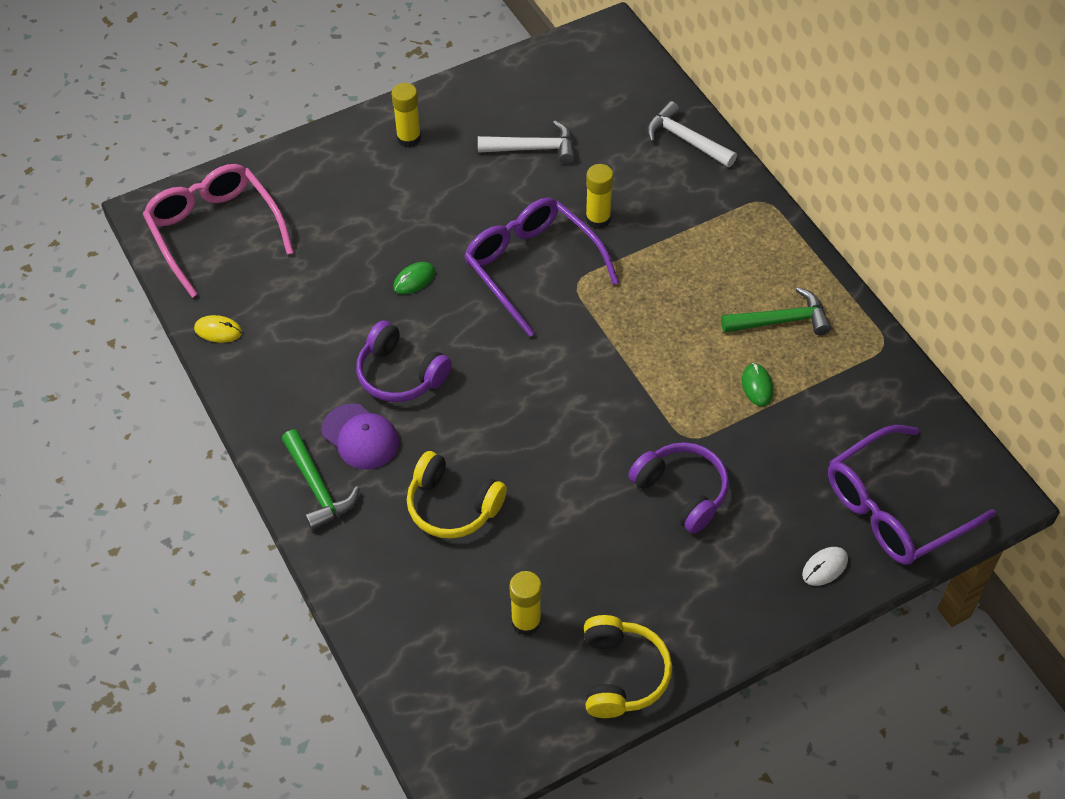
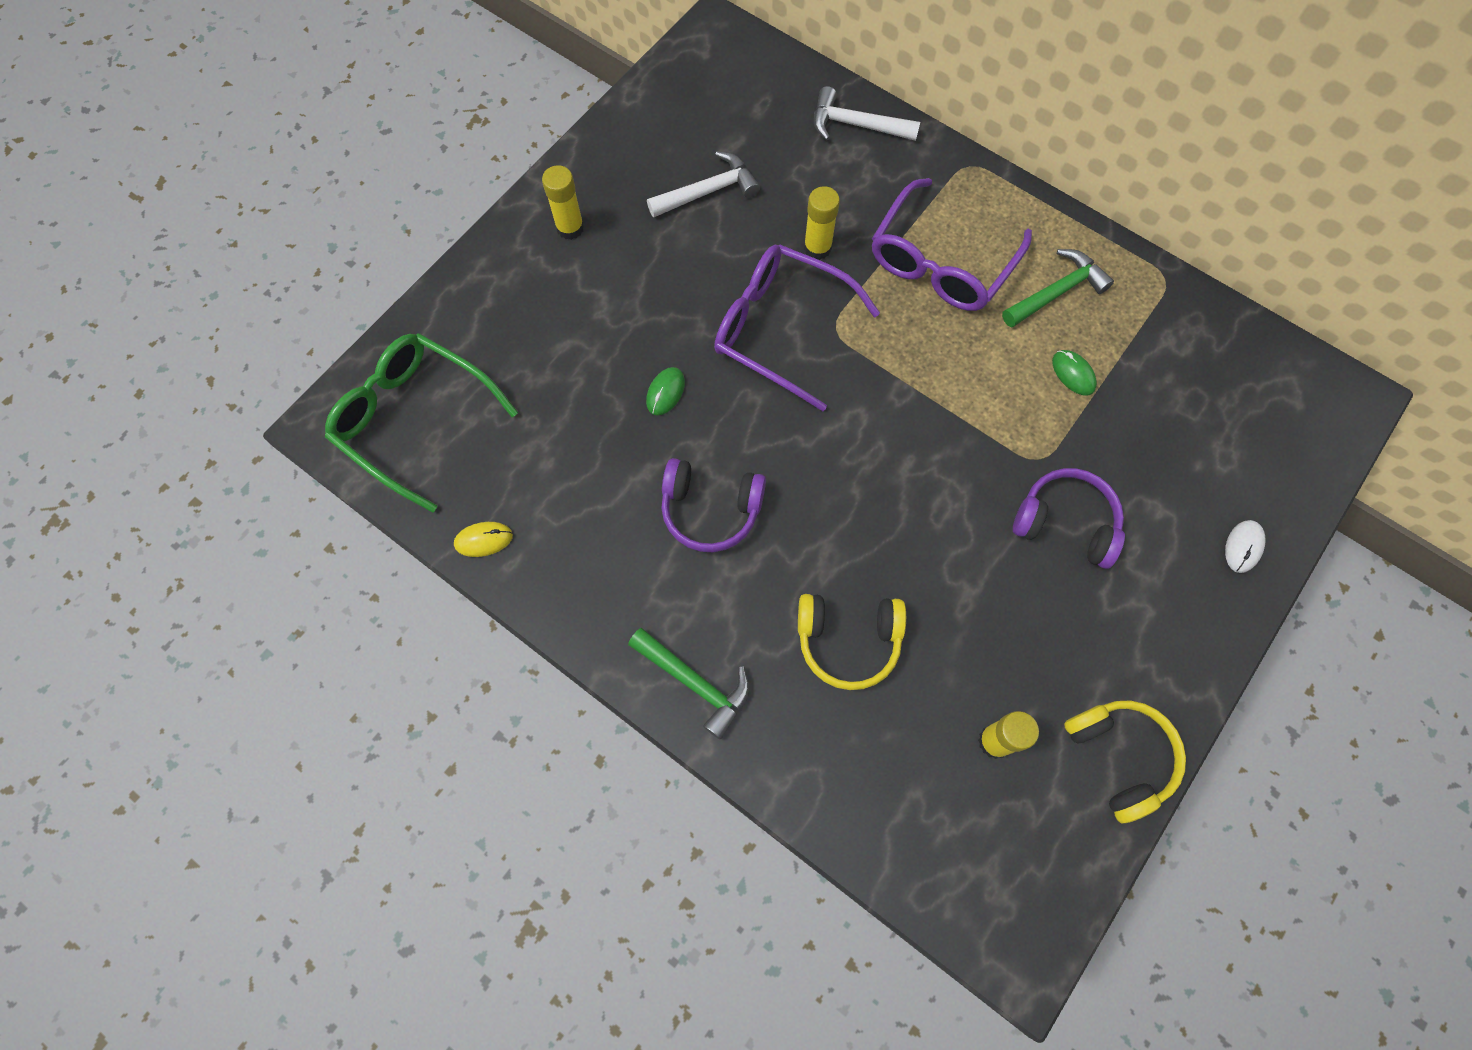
camera: 25 degrees left, 15 degrees up
(215, 232) = (415, 421): pink glasses -> green glasses
(360, 437) = (708, 602): purple cap -> none
(895, 508) = (1271, 453): purple glasses -> purple glasses (942, 261)

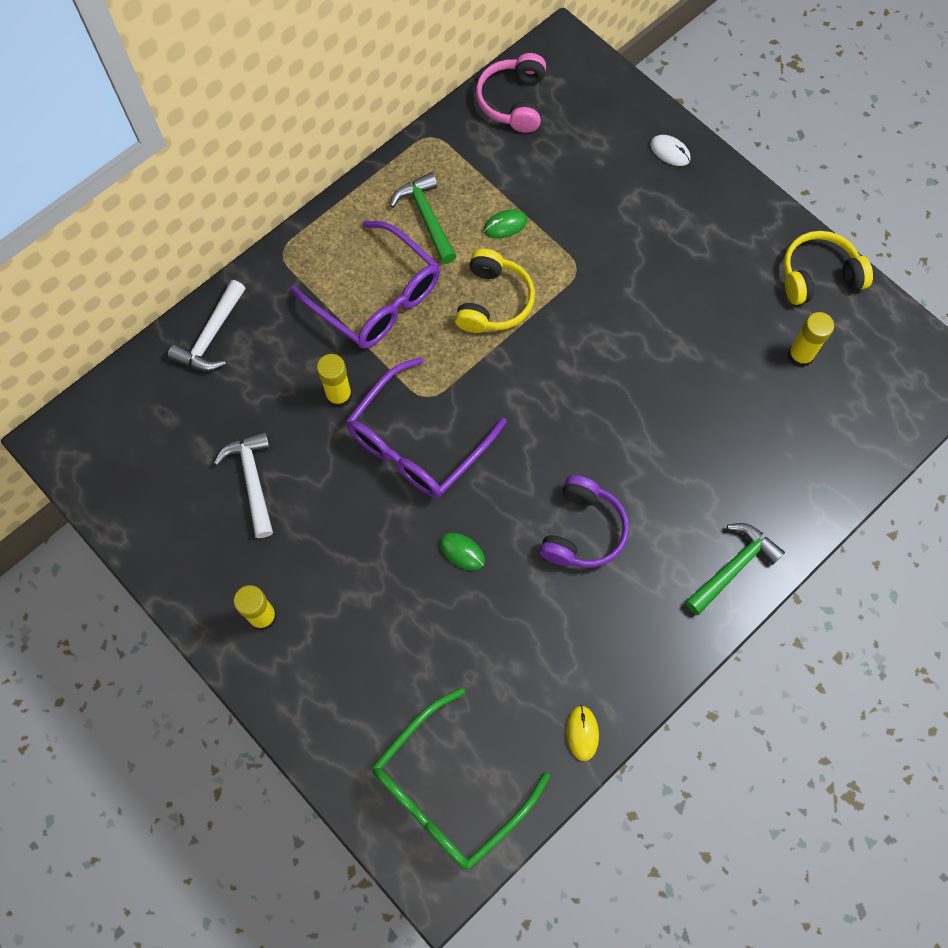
camera: 80 degrees left, 0 degrees up
(848, 641) = (711, 443): yellow headphones -> yellow headphones (493, 301)
(1066, 523) = (634, 264): purple headphones -> none
(1247, 356) = (513, 101): none -> pink headphones

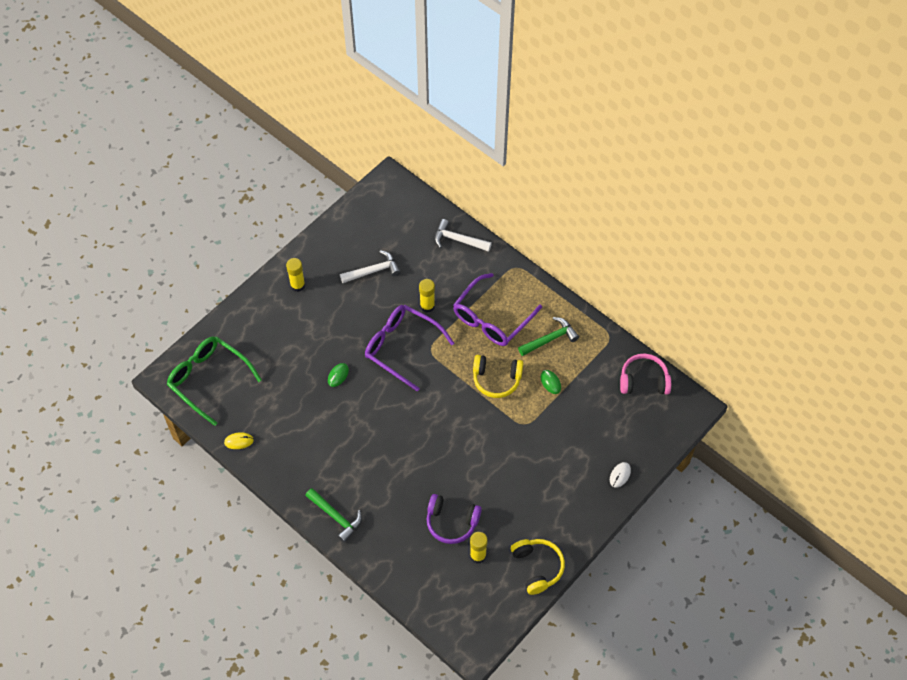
camera: 85 degrees right, 10 degrees down
(583, 530) = (354, 436): purple headphones -> purple headphones (451, 522)

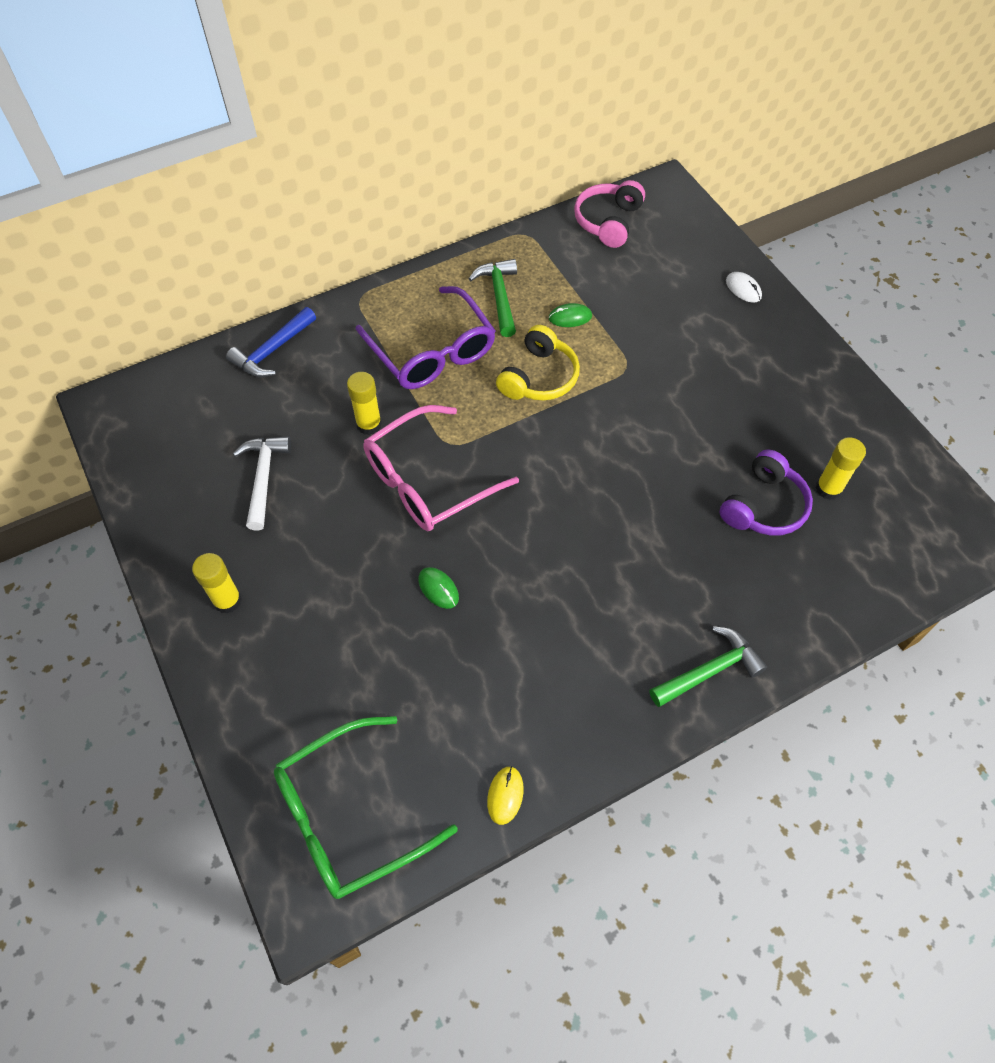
camera: 70 degrees left, 0 degrees up
(402, 348) = (429, 480): purple glasses -> pink glasses
(458, 240) = (272, 350): white hammer -> blue hammer
(537, 567) = (864, 422): yellow headphones -> none

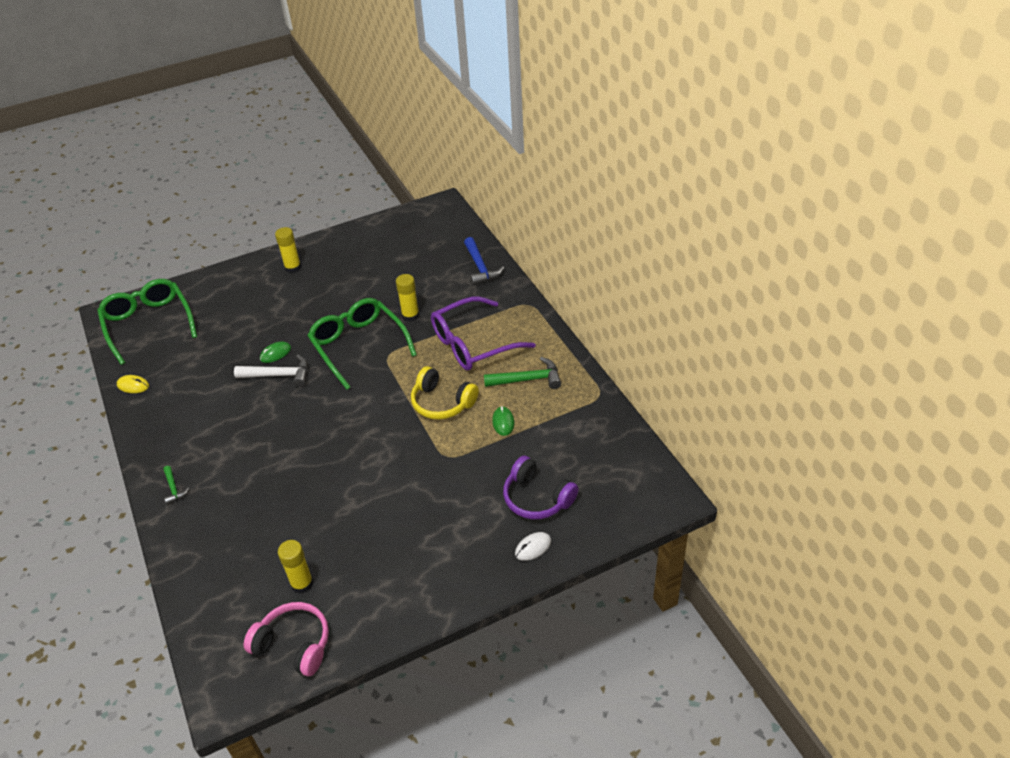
camera: 95 degrees right, 15 degrees down
(263, 478) = (375, 273): white hammer -> white hammer (279, 375)
(272, 350) = (480, 267): blue hammer -> blue hammer turned 150 degrees counterclockwise
(429, 480) = (359, 346): pink glasses -> green glasses
(608, 221) = (618, 451): pink headphones -> pink headphones (294, 645)
(709, 670) = (174, 488): green hammer -> green hammer, size x0.56
(764, 506) = (296, 536): purple headphones -> purple headphones (537, 498)

